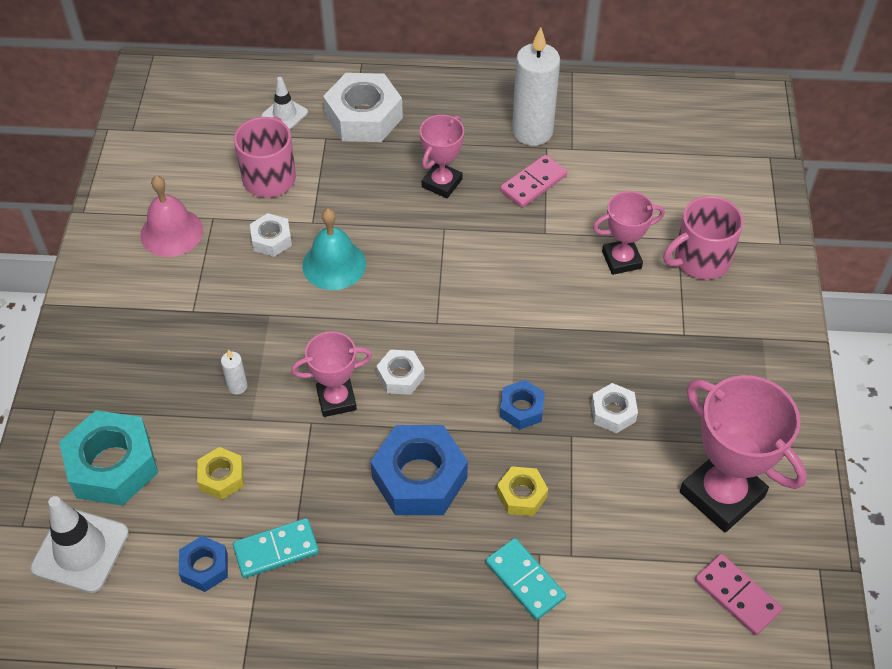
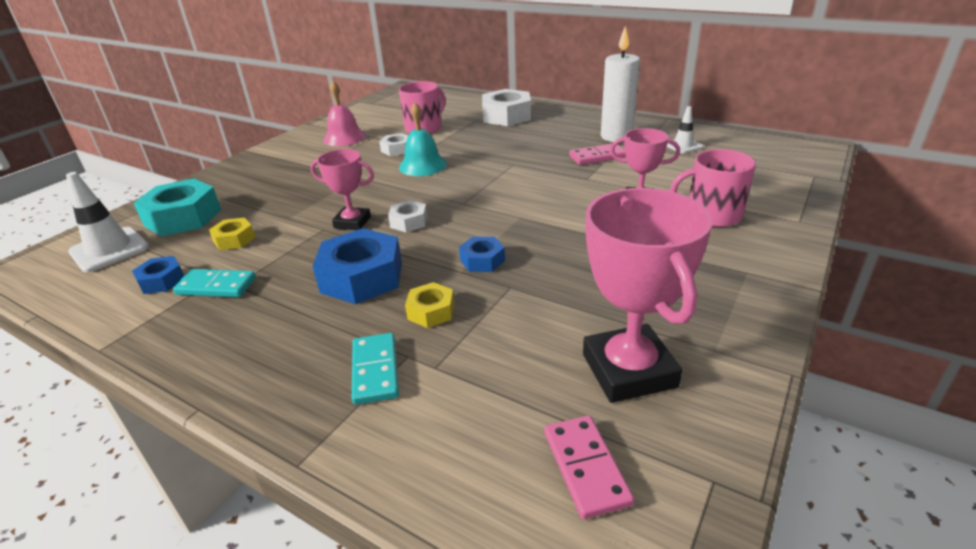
camera: 30 degrees right, 20 degrees down
(237, 386) = (299, 202): white candle -> none
(284, 114) = (460, 109): white traffic cone -> white traffic cone (683, 146)
(442, 183) = (531, 146): pink trophy -> none
(613, 412) = (560, 282): white nut -> none

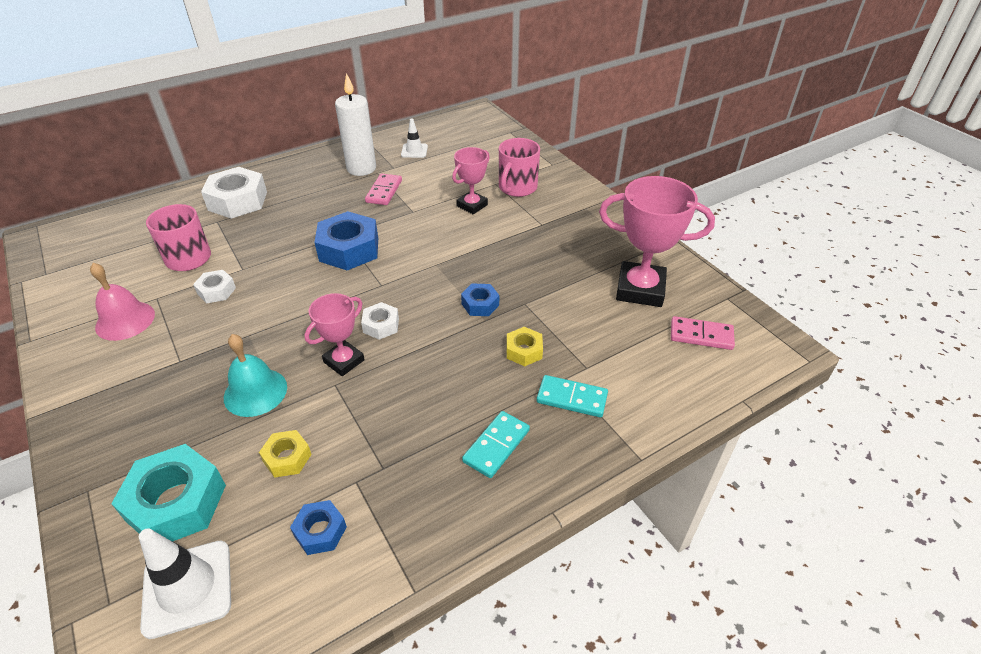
camera: 65 degrees left, 10 degrees up
(216, 286) = (373, 483): turquoise domino -> turquoise domino (496, 446)
(362, 277) = (445, 377): blue nut -> blue nut (349, 249)
(422, 165) = (278, 285): turquoise bell -> turquoise bell (255, 392)

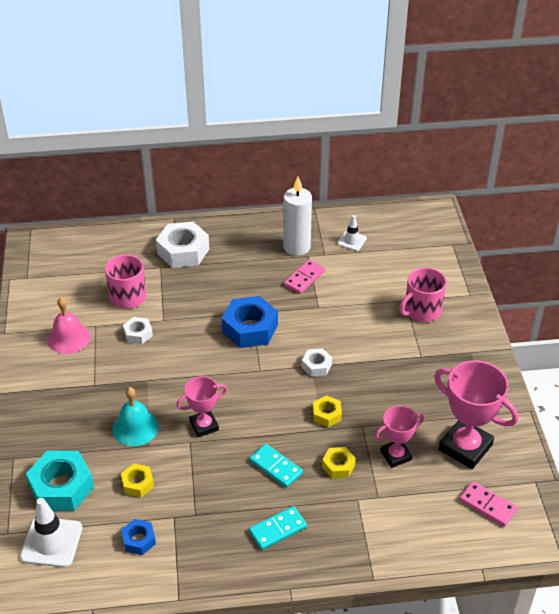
camera: 25 degrees right, 0 degrees up
(381, 325) = (243, 406): white nut -> white nut (316, 366)
(472, 205) = (371, 317): pink trophy -> pink trophy (395, 455)
(480, 304) = (327, 414): blue nut -> yellow nut
(571, 398) = (351, 516): turquoise domino -> turquoise domino (275, 467)

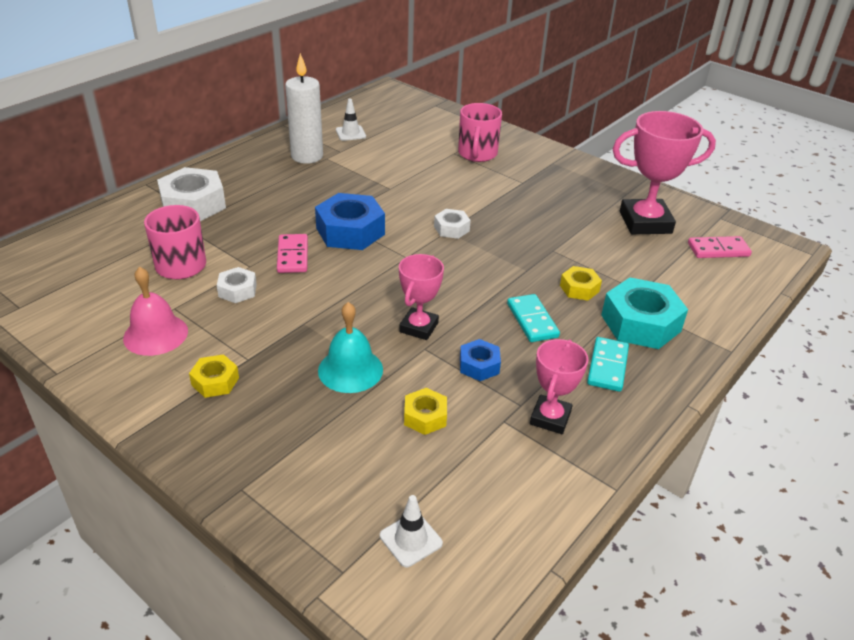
camera: 45 degrees left, 5 degrees down
(51, 542) = (411, 539): white traffic cone -> white traffic cone, size x0.59
(62, 487) = (344, 476): turquoise nut -> turquoise nut (640, 323)
(139, 540) = (501, 466): blue nut -> blue nut (479, 365)
(275, 467) = (532, 320): turquoise domino -> turquoise domino turned 75 degrees clockwise
(304, 278) = (347, 174): pink domino -> pink domino (292, 256)
(327, 414) = (513, 258): yellow nut -> yellow nut (215, 381)
(395, 455) = (608, 255): pink trophy -> pink trophy (550, 418)

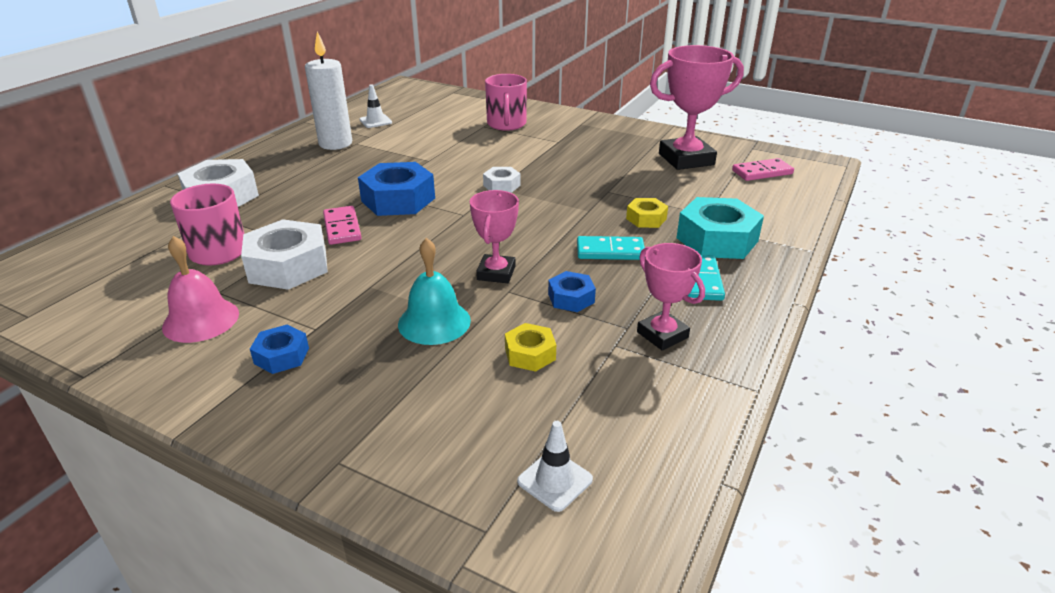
camera: 10 degrees left, 5 degrees down
(215, 381) = (282, 356): yellow nut -> blue nut
(237, 290) = (288, 266): white nut -> white nut, size x1.90
(532, 320) = (610, 251): turquoise domino -> turquoise domino turned 60 degrees counterclockwise
(550, 418) = (662, 335): pink trophy -> pink trophy turned 45 degrees counterclockwise

